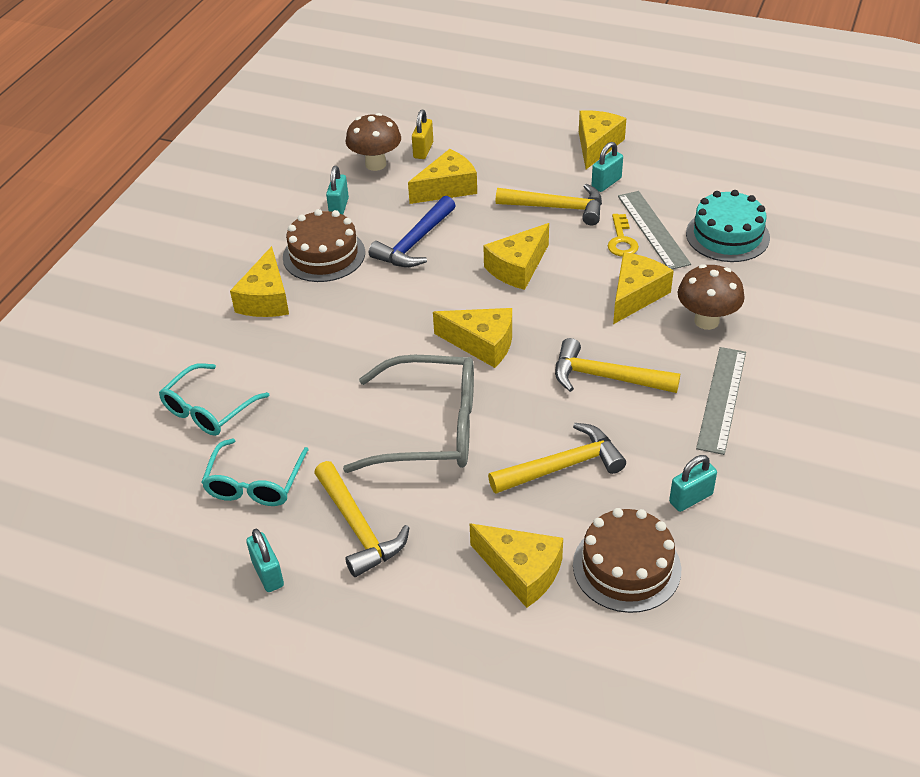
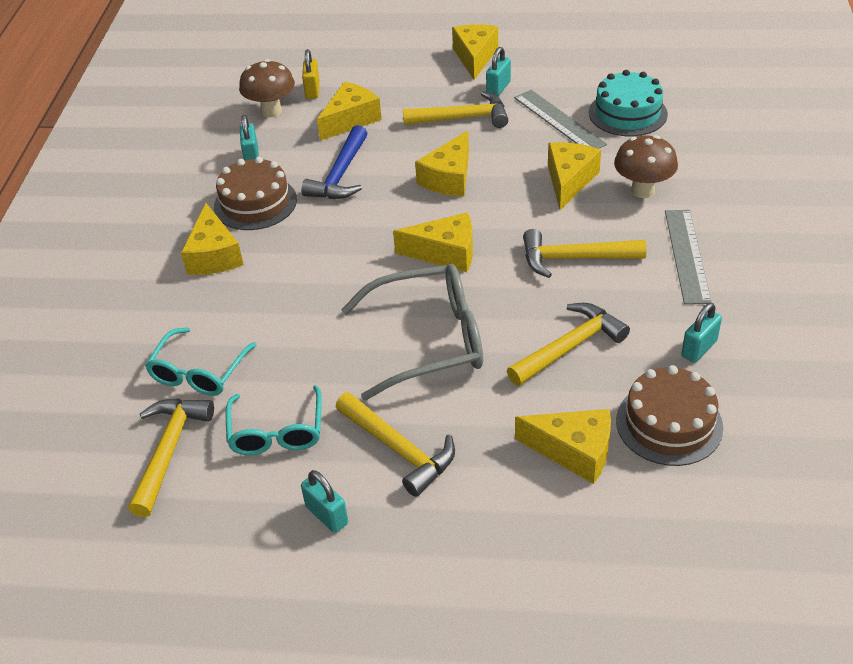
camera: 15 degrees left, 0 degrees up
(154, 477) = (169, 450): none -> yellow hammer
(621, 240) = (534, 135): yellow key -> none

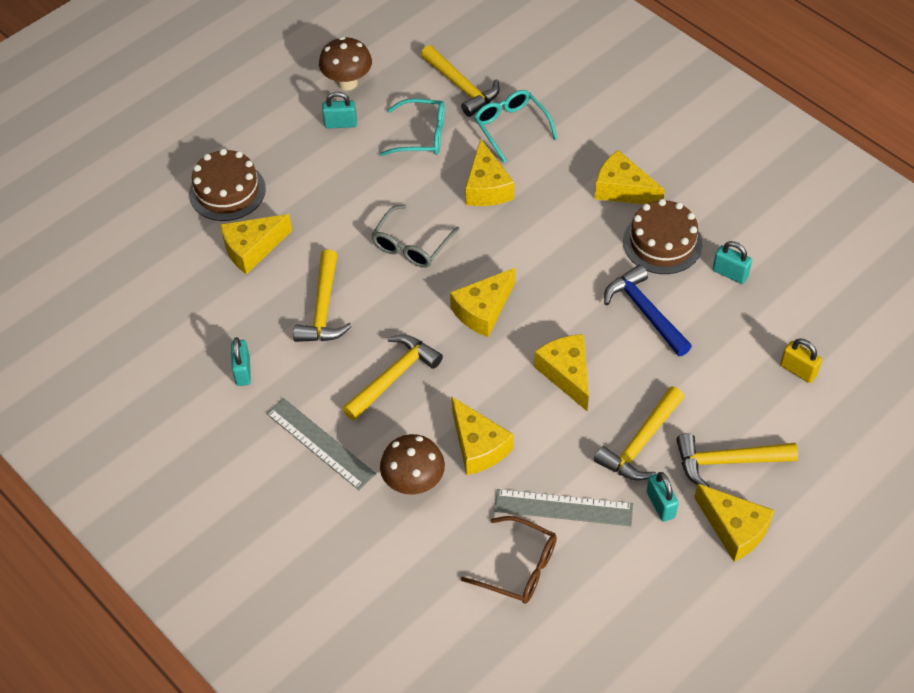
camera: 130 degrees right, 10 degrees up
(271, 111) = (790, 323): brown mushroom -> brown mushroom (347, 83)
(277, 432) = (422, 135): turquoise glasses -> turquoise glasses turned 150 degrees clockwise
(350, 120) = (720, 366): yellow cheese -> yellow cheese (487, 187)
(399, 449) = (346, 177): yellow hammer -> yellow hammer (727, 461)
(429, 340) = (411, 245): grey glasses -> grey glasses, size x0.63
(627, 113) = (519, 567): turquoise cake -> brown glasses
(669, 423) = (215, 306): brown cake -> brown cake (227, 191)

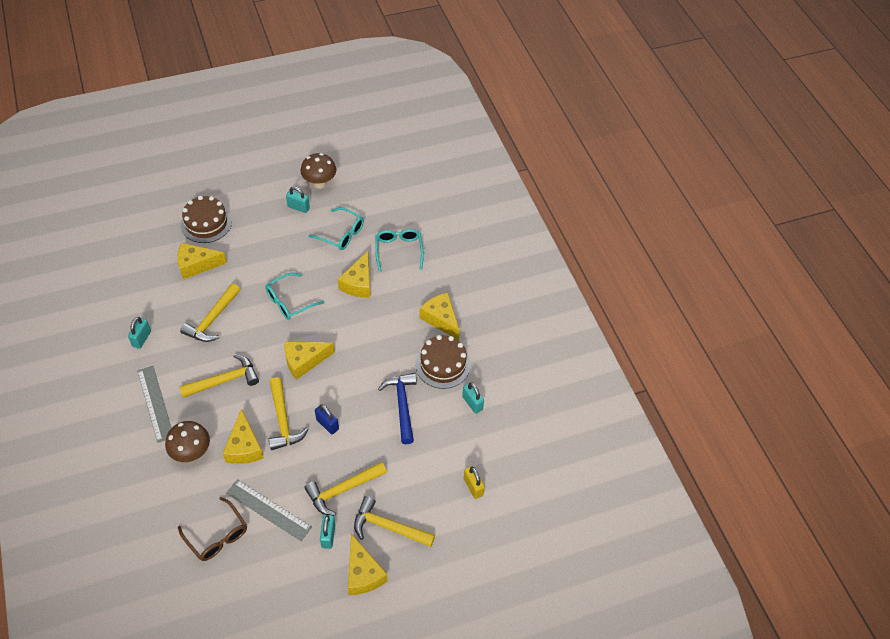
camera: 20 degrees right, 0 degrees up
(411, 245) = (289, 301): grey glasses -> turquoise glasses
(461, 87) = (386, 212): yellow hammer -> yellow hammer (283, 420)
(566, 374) = (327, 424): yellow cheese -> blue padlock

